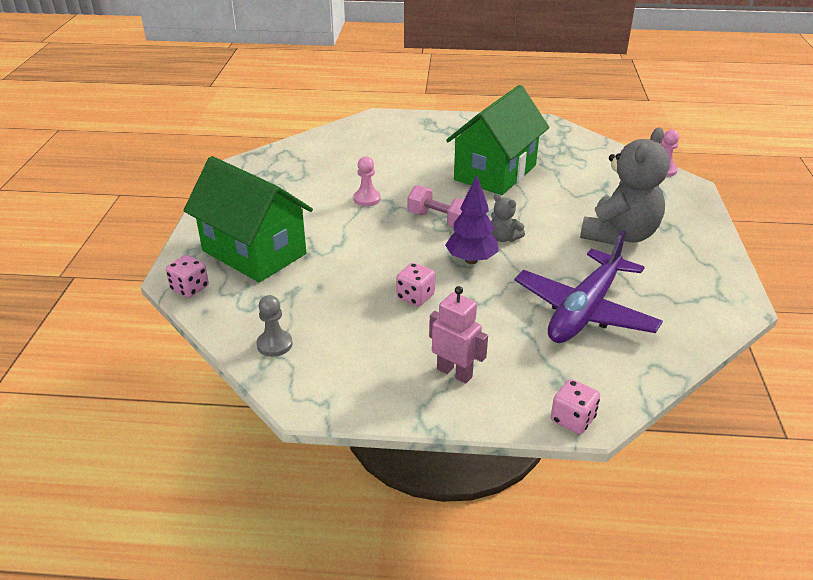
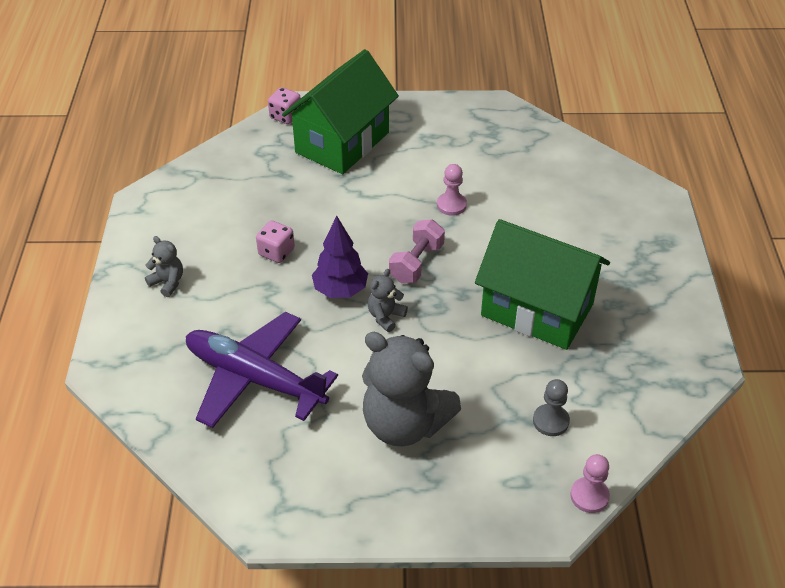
camera: 85 degrees right, 10 degrees up
(274, 344) = (210, 174): grey pawn -> grey pawn (550, 421)
(454, 373) = (168, 282): pink robot -> grey teddy bear
(572, 419) = (102, 359): pink dice -> none

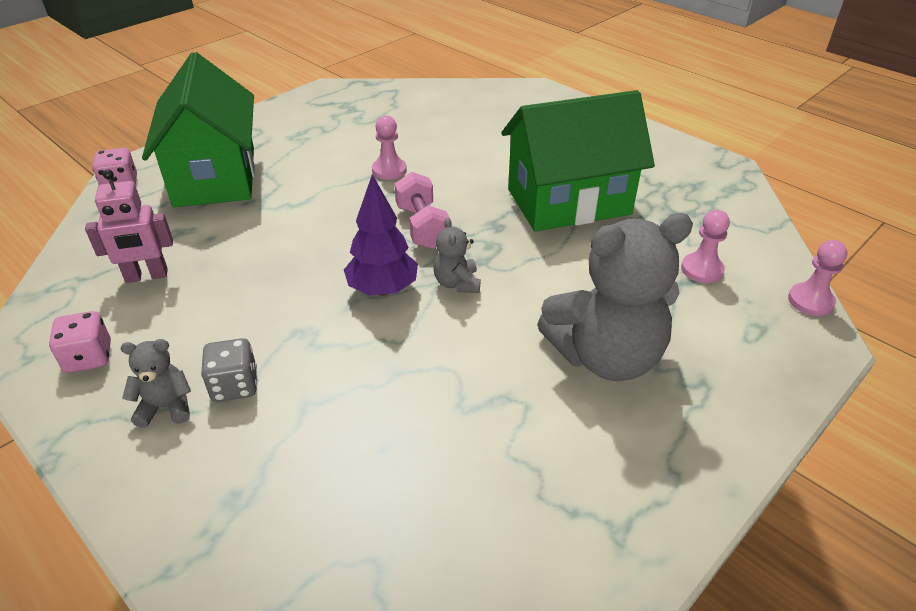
camera: 45 degrees left, 5 degrees down
(207, 294) = (235, 386): none -> grey dice
(235, 195) = (146, 276): none -> pink robot
(254, 378) = (406, 428): purple plane -> none
(276, 252) = (267, 298): pink dice -> pink dice (89, 357)
(550, 421) = (702, 269): grey pawn -> pink pawn

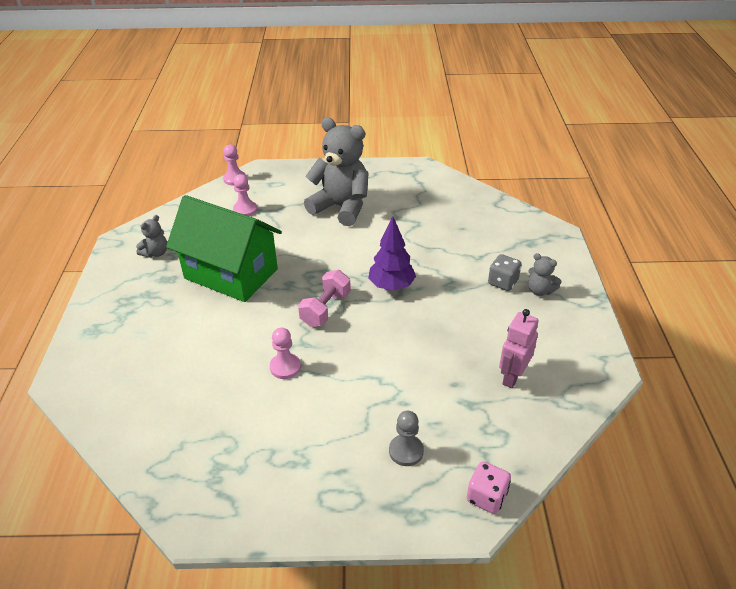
camera: 135 degrees left, 0 degrees up
(89, 357) = (568, 338): pink dice -> none
(146, 276) = (512, 376): pink robot -> pink robot turned 90 degrees counterclockwise
(215, 176) = (406, 451): green house -> grey pawn
(457, 283) = (353, 268): grey teddy bear -> grey teddy bear (156, 253)

